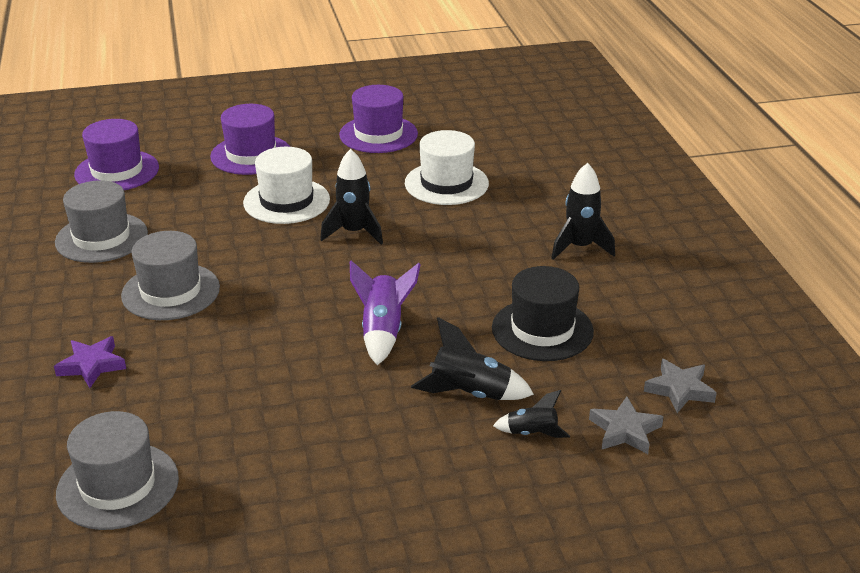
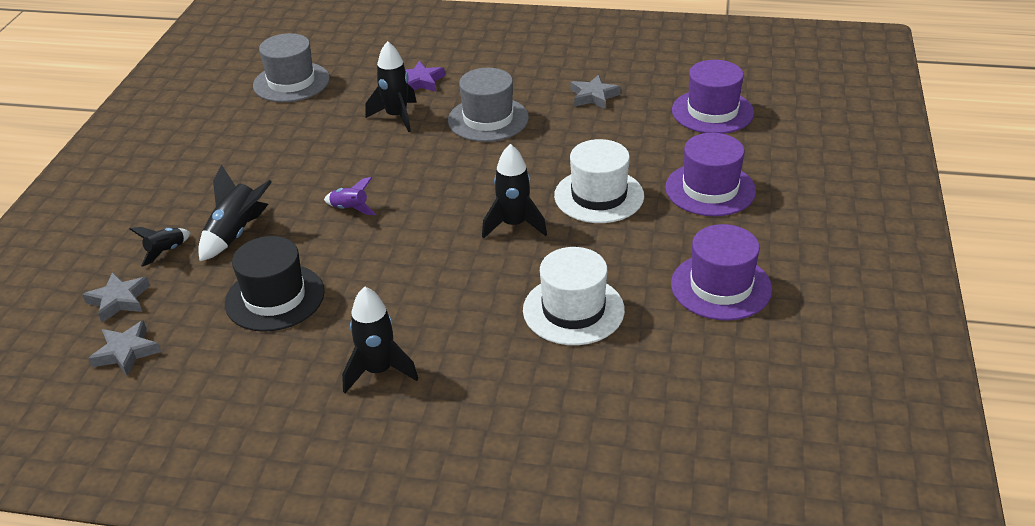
camera: 115 degrees right, 5 degrees up
(101, 238) = (593, 96): grey hat -> grey star
(185, 358) = (396, 117): none -> black rocket
(383, 331) = (350, 209): purple rocket -> purple rocket, size x0.61

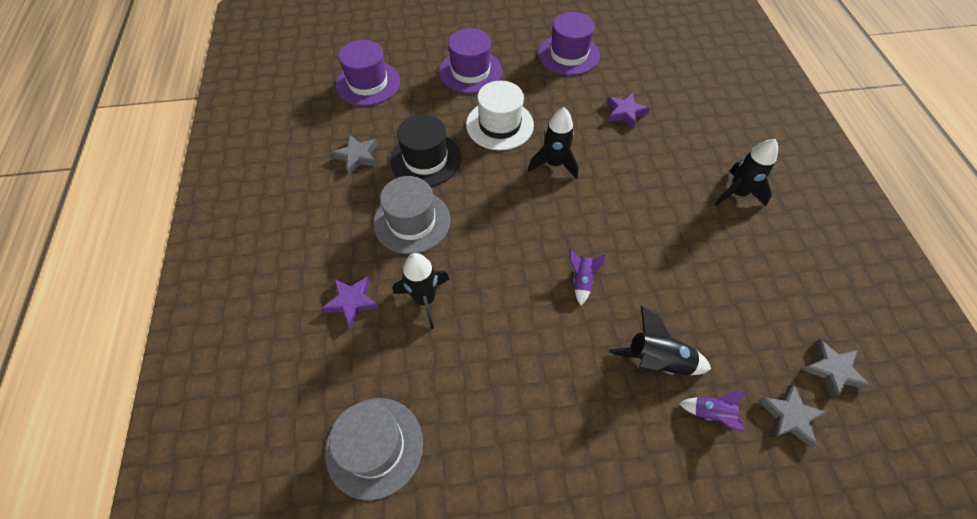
camera: 110 degrees left, 20 degrees up
(166, 251) = (711, 413): black rocket -> purple rocket
(275, 297) = (712, 288): black hat -> black hat (425, 159)
(573, 310) = (625, 113): white hat -> purple star

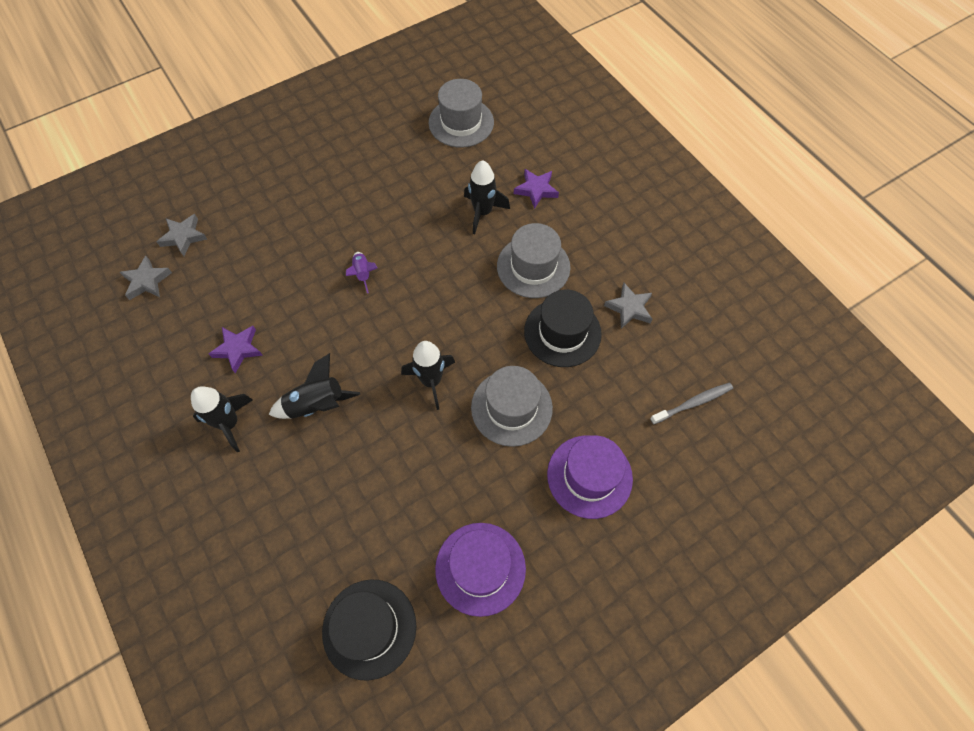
camera: 155 degrees right, 5 degrees up
(368, 83) = (693, 403): purple hat -> grey toothbrush
(499, 125) = (511, 407): white hat -> grey hat
(625, 113) = (375, 489): purple star -> purple star (238, 349)
(649, 52) = (369, 628): none -> black hat
(656, 361) = (287, 237): black rocket -> black rocket (317, 405)
(711, 413) = (242, 218): purple rocket -> none

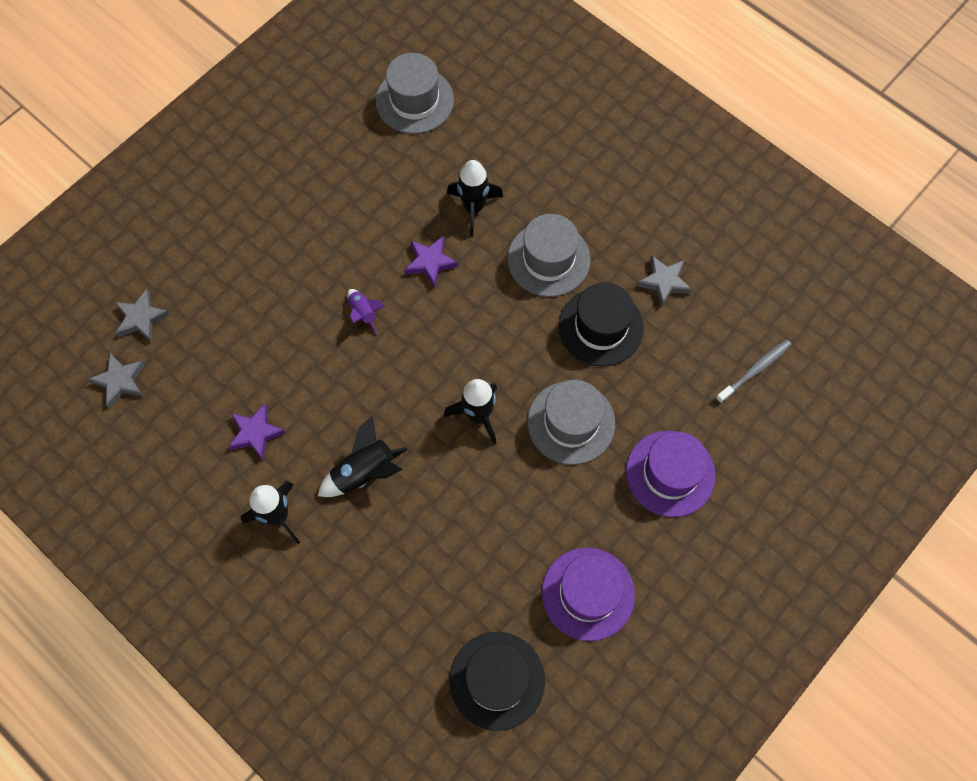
camera: 15 degrees left, 5 degrees up
(536, 190) = (525, 166): purple star -> purple star (430, 262)

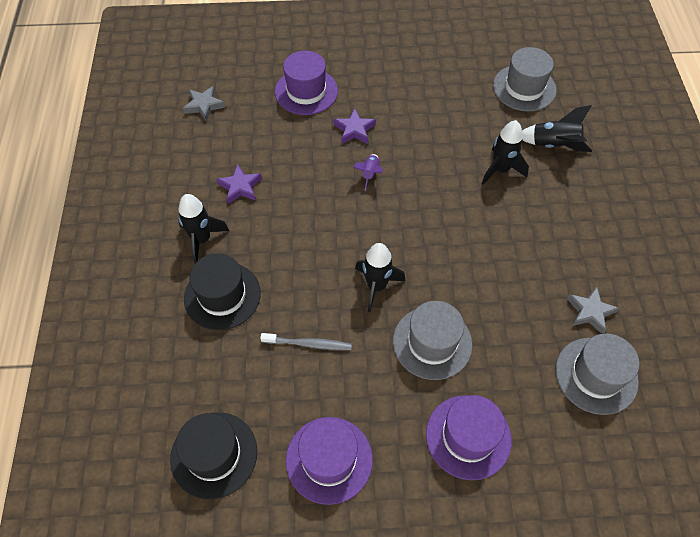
camera: 45 degrees right, 10 degrees down
(141, 318) = (249, 84): grey star -> none
(209, 277) = (306, 91): none -> purple hat
(364, 472) = (274, 259): black rocket -> black rocket (554, 145)
(430, 262) = (440, 178): purple star -> purple star (354, 130)
(548, 259) = (520, 235): grey hat -> grey hat (596, 375)
(601, 327) = (514, 302): black hat -> black hat (222, 295)
(754, 370) = (604, 426): grey toothbrush -> grey toothbrush (309, 344)

